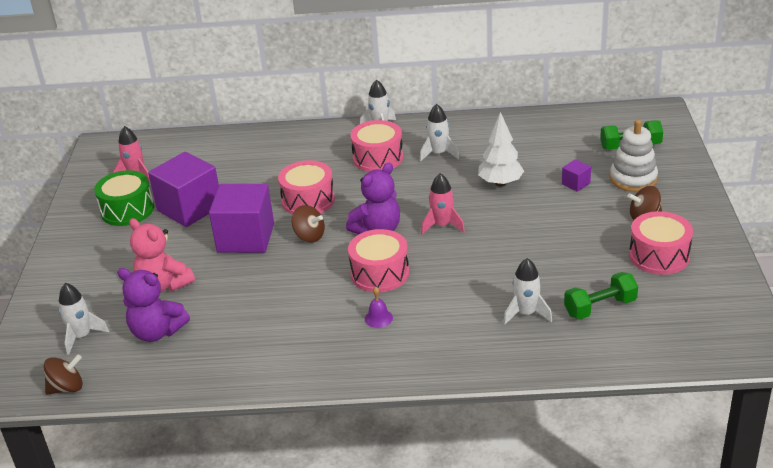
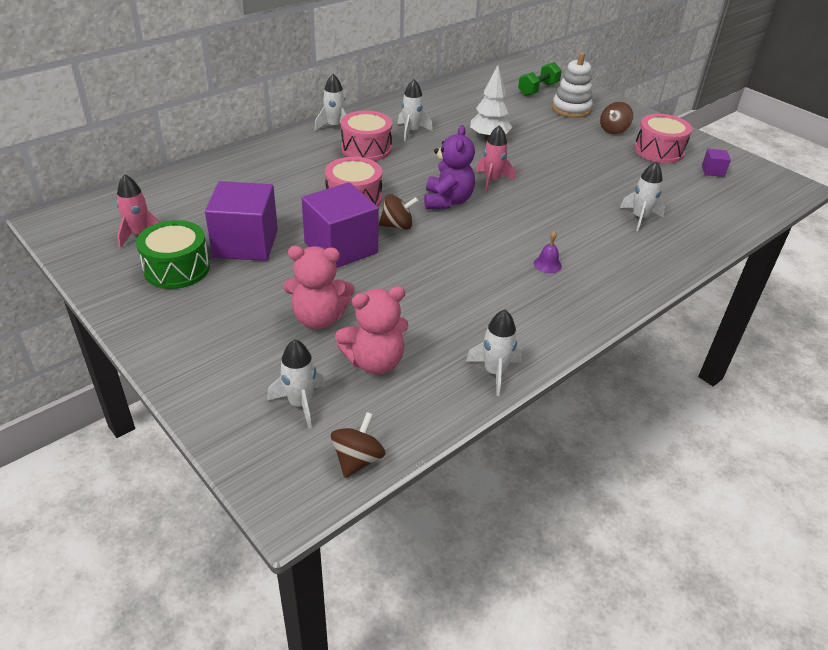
camera: 45 degrees left, 5 degrees up
(157, 332) = (375, 362): purple teddy bear -> pink teddy bear
(220, 379) = (494, 372): none -> white rocket
(380, 273) = (498, 232): pink drum -> none
(576, 183) = (540, 123): purple cube -> purple cube (713, 171)
(600, 307) = (676, 195): green dumbbell -> none

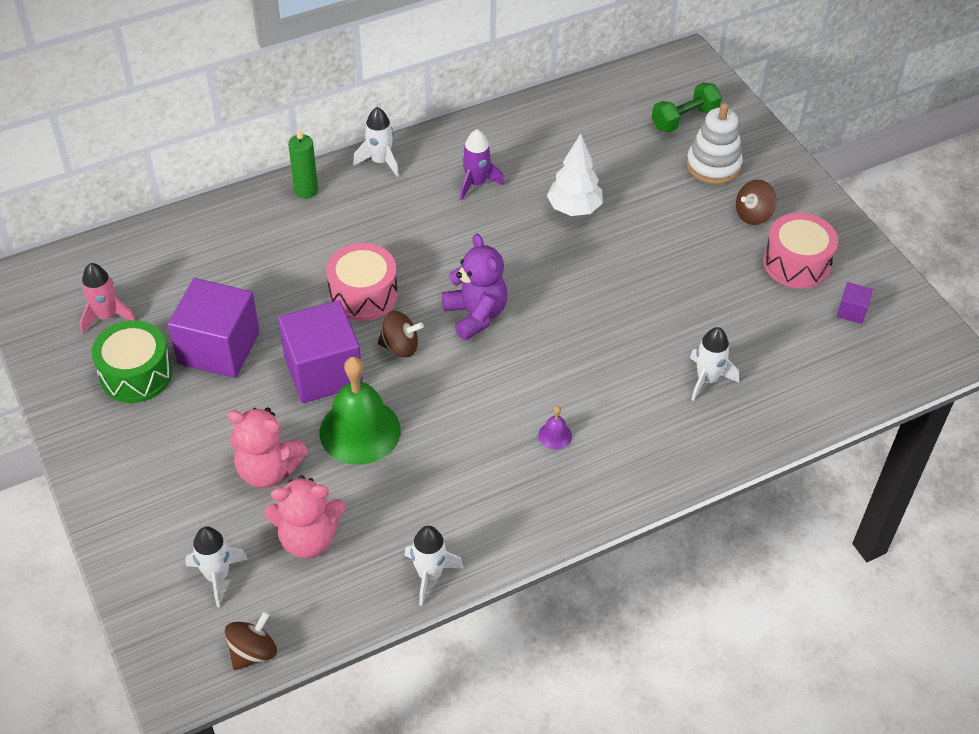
camera: 15 degrees right, 10 degrees up
(284, 146) = (306, 190): none -> green candle
(366, 149) = (407, 208): pink drum -> none
(388, 282) = (360, 431): none -> green bell
(411, 131) = (476, 183): white rocket -> purple rocket
(447, 201) = (475, 315): purple teddy bear -> purple teddy bear turned 45 degrees counterclockwise
(492, 180) = (546, 287): pink rocket -> none

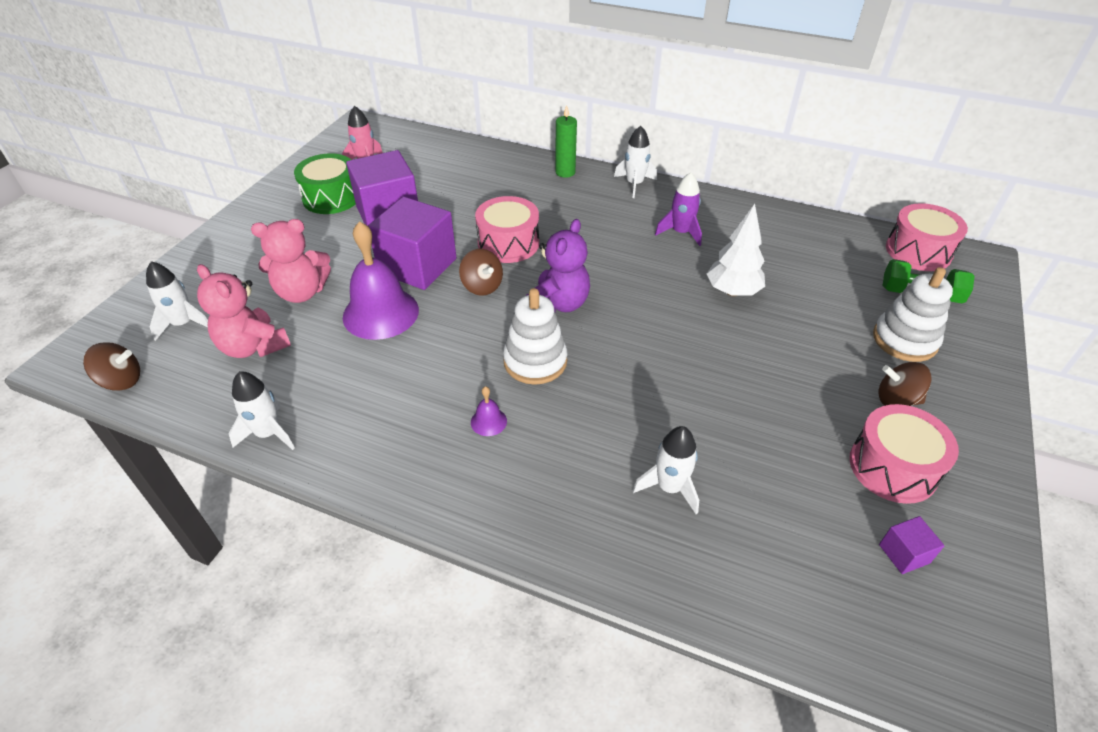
camera: 50 degrees right, 5 degrees down
(268, 470) = (302, 292): pink teddy bear -> pink teddy bear turned 75 degrees counterclockwise
(360, 431) = (381, 313): green bell -> purple bell
(523, 370) = (535, 361): none -> white stacking toy
(646, 80) = (918, 251): none -> pink drum

